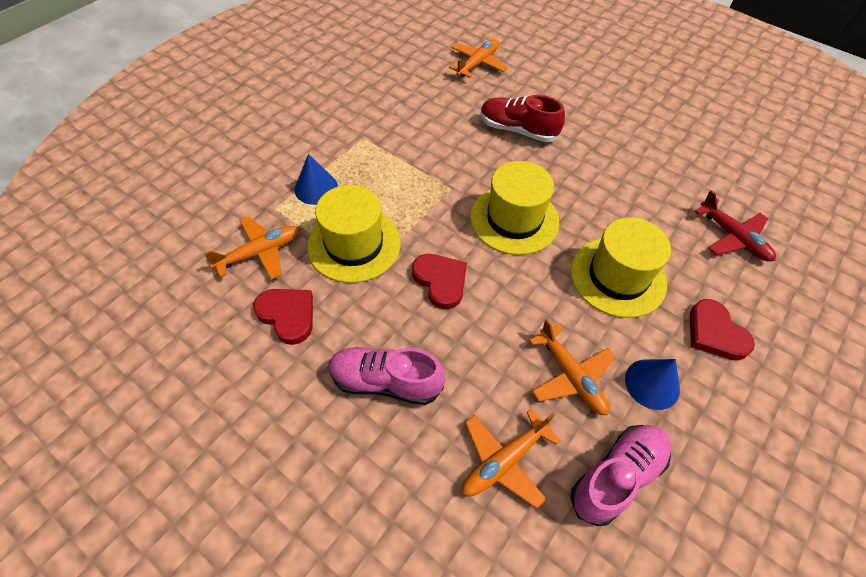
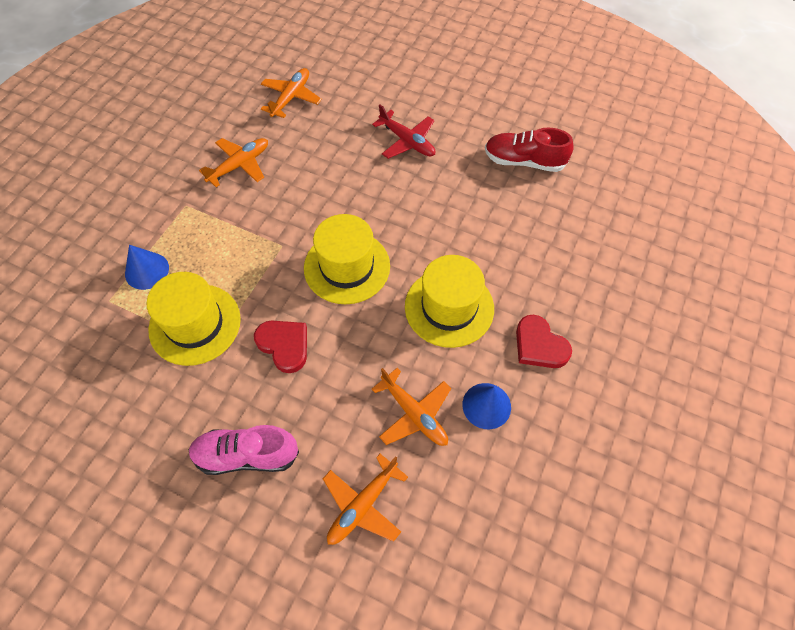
camera: 10 degrees left, 5 degrees up
(260, 253) = (103, 351): orange plane -> orange plane (239, 165)
(287, 315) = (142, 410): red heart -> none
(517, 130) = (340, 168): red shoe -> red shoe (524, 161)
(617, 476) = (461, 497): pink shoe -> none
(733, 237) = (552, 246): red plane -> red plane (407, 141)

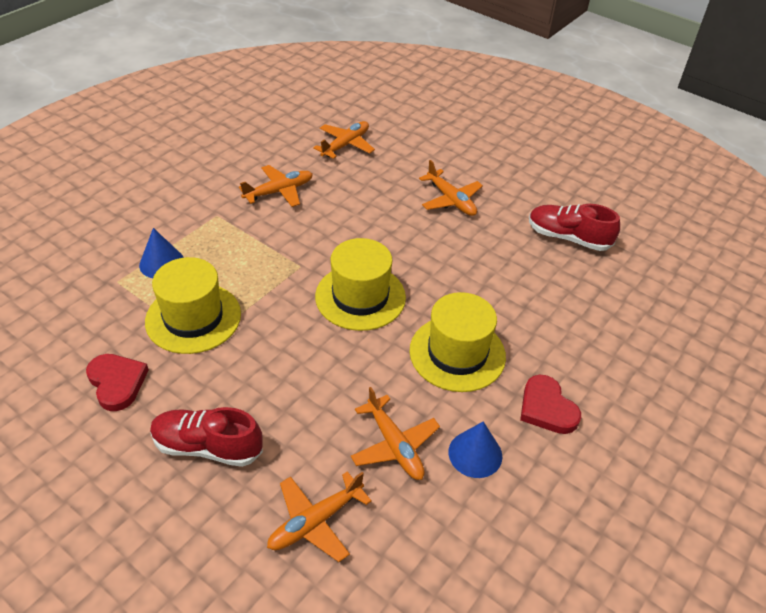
camera: 10 degrees right, 15 degrees down
(246, 455) = (207, 447): pink shoe -> red shoe
(284, 345) = (276, 354): red heart -> red heart (117, 383)
(407, 141) = (451, 200): red plane -> orange plane

